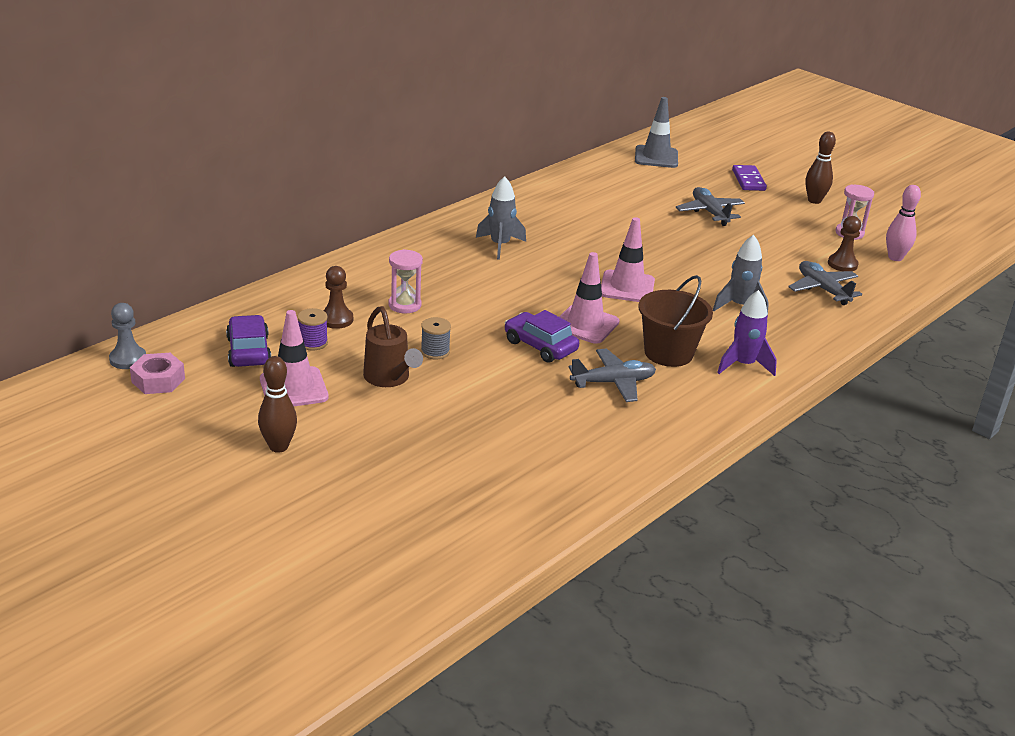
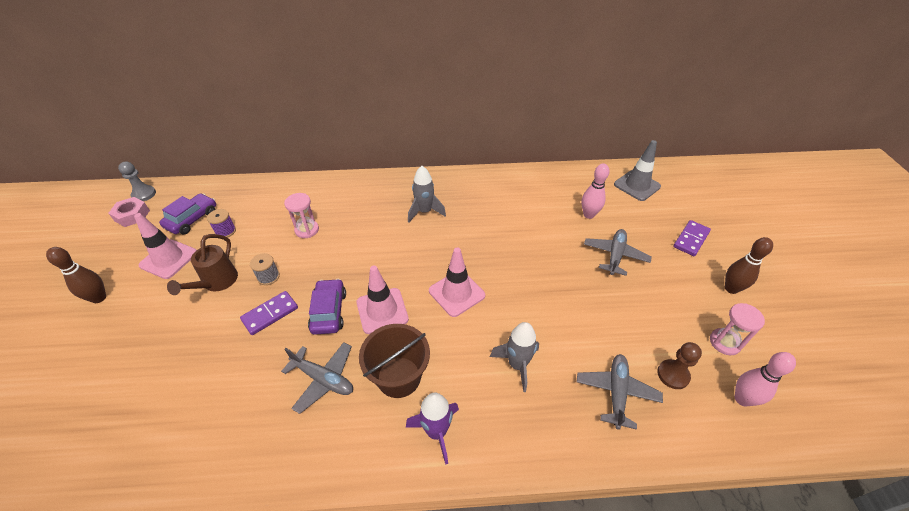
camera: 45 degrees right, 15 degrees up
(336, 319) = (260, 221): brown pawn -> none
(489, 372) = (270, 314): none -> purple domino
(649, 193) = (589, 215): none -> pink bowling pin

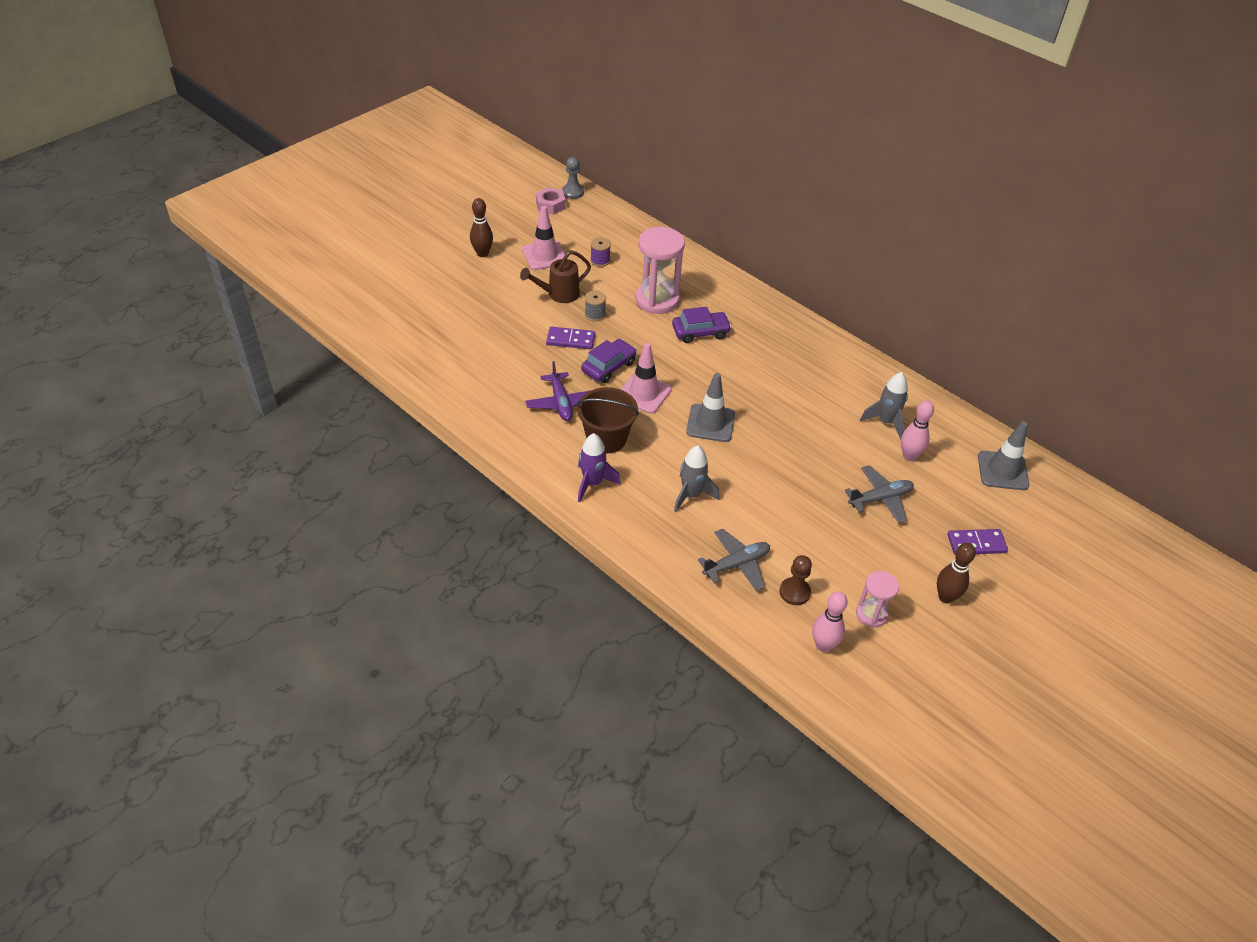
camera: 45 degrees right, 0 degrees up
(192, 219) = (586, 235): purple car -> purple car (700, 332)
(307, 230) = (657, 300): pink hourglass -> pink hourglass, size x1.80
(323, 379) = (561, 403): grey plane -> purple plane
(424, 212) = (765, 350): grey rocket -> grey rocket (886, 422)
(456, 293) = (710, 423): pink traffic cone -> grey traffic cone

